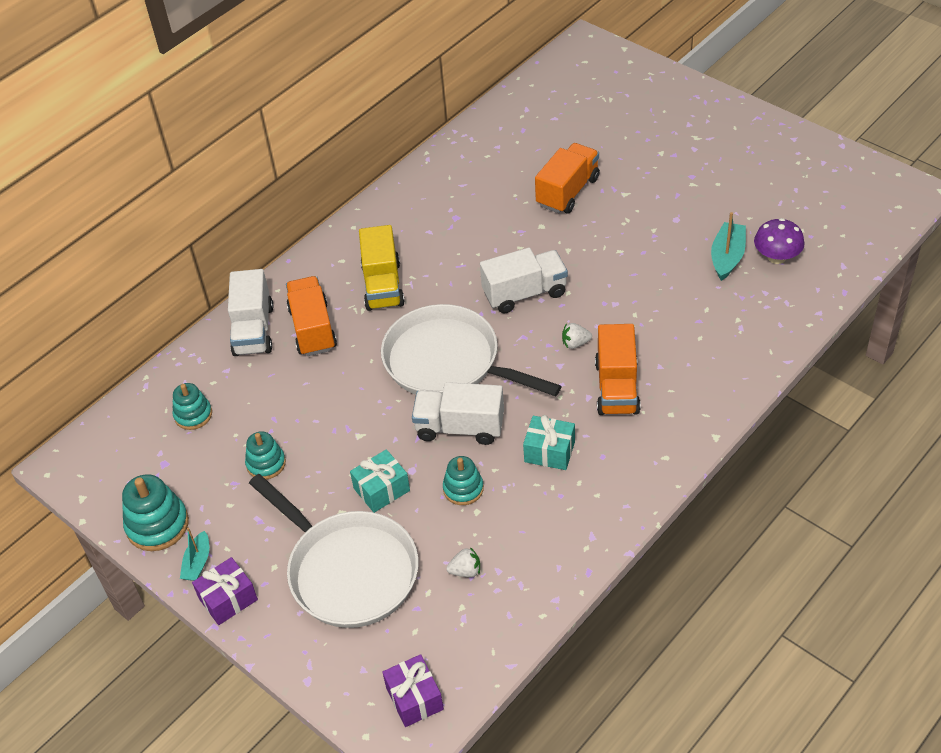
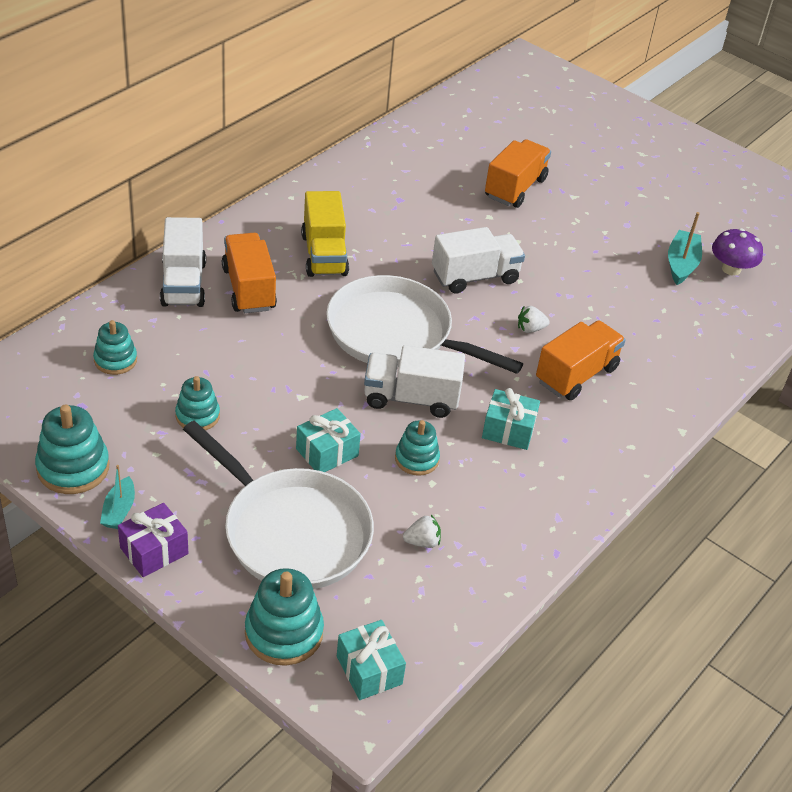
camera: 10 degrees left, 5 degrees down
(340, 668) = (284, 633): none -> turquoise stacking toy
(414, 698) = (369, 670): purple gift -> turquoise gift
(617, 387) = (576, 375): orange truck -> orange truck turned 135 degrees counterclockwise

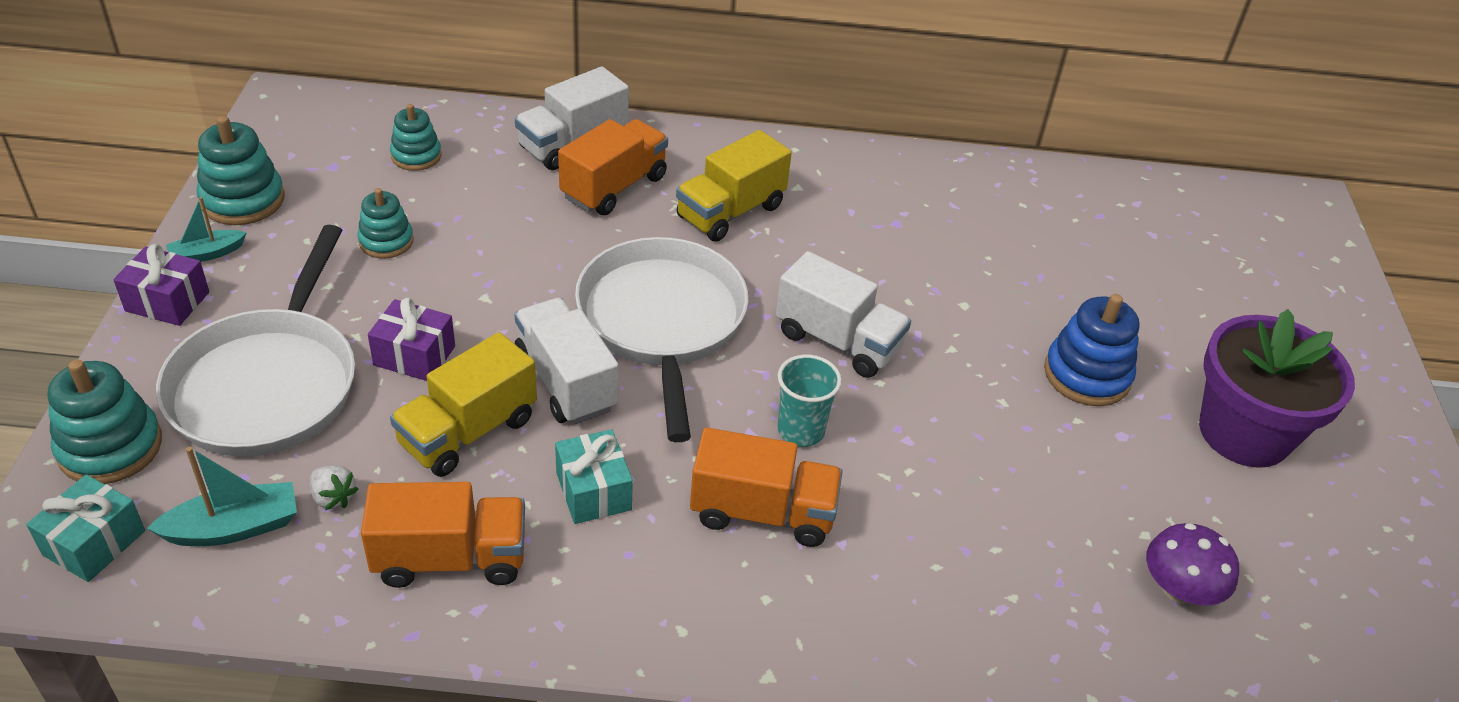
camera: 55 degrees right, 0 degrees up
(327, 452) = (414, 355): turquoise gift -> purple gift
(416, 459) = (468, 432): turquoise stacking toy -> yellow truck
(515, 188) = (1047, 303): orange truck -> orange truck (450, 558)
(530, 329) = (800, 431): white strawberry -> turquoise cup
(578, 209) = (1087, 375): none -> blue stacking toy
(657, 187) = (1244, 433): none -> purple flower pot
(681, 264) = (1116, 528): turquoise boat -> turquoise boat (234, 527)

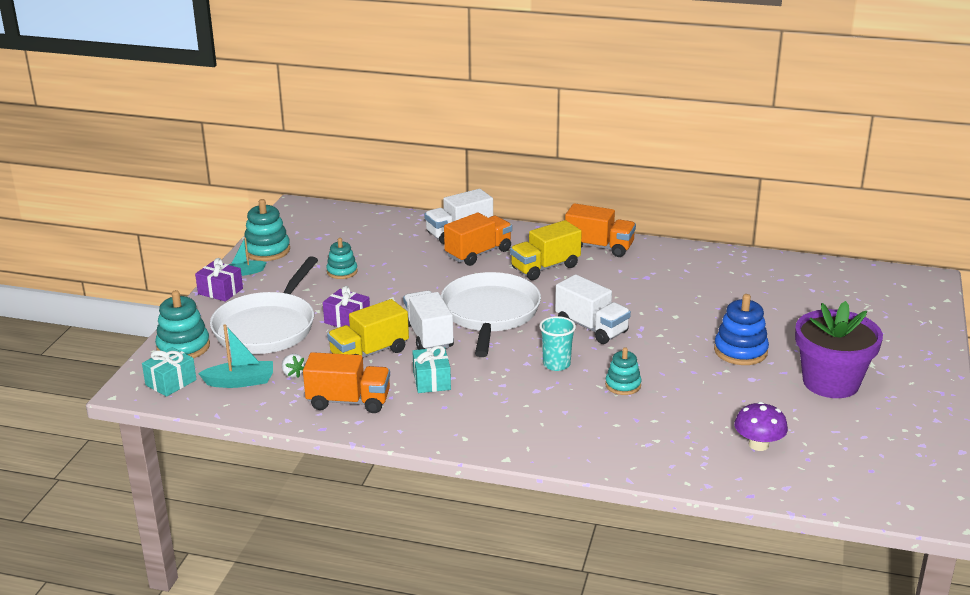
camera: 15 degrees right, 15 degrees down
(416, 156) = (367, 235): turquoise stacking toy -> turquoise stacking toy (623, 385)
(762, 512) = (523, 396): orange truck -> orange truck (599, 247)

